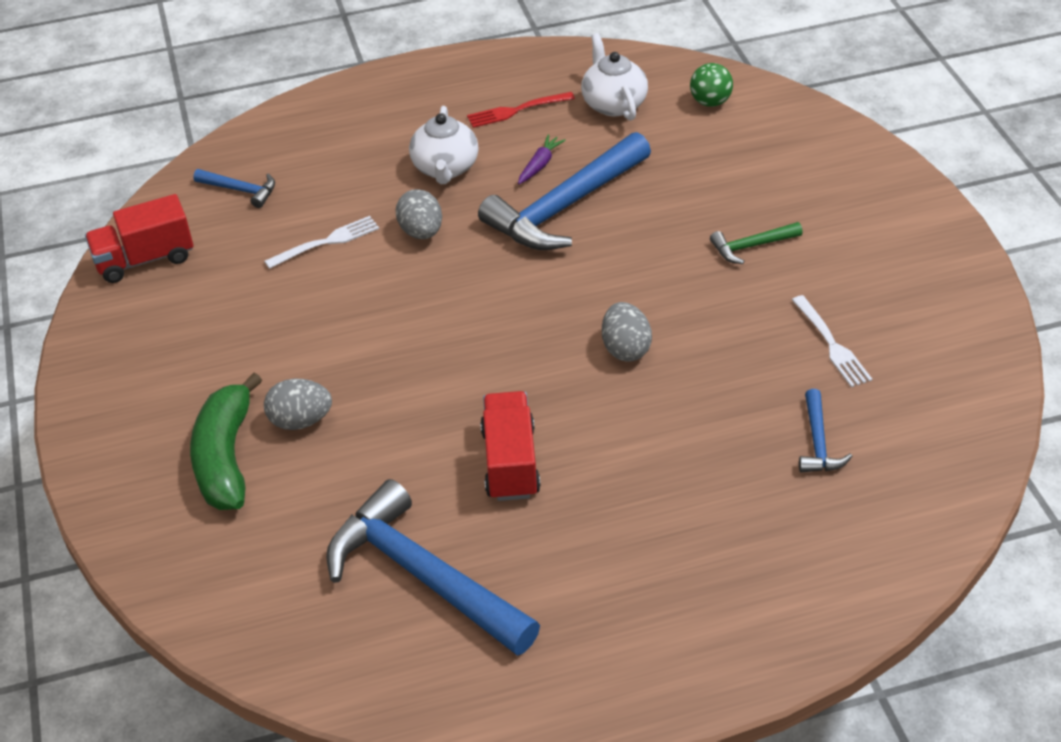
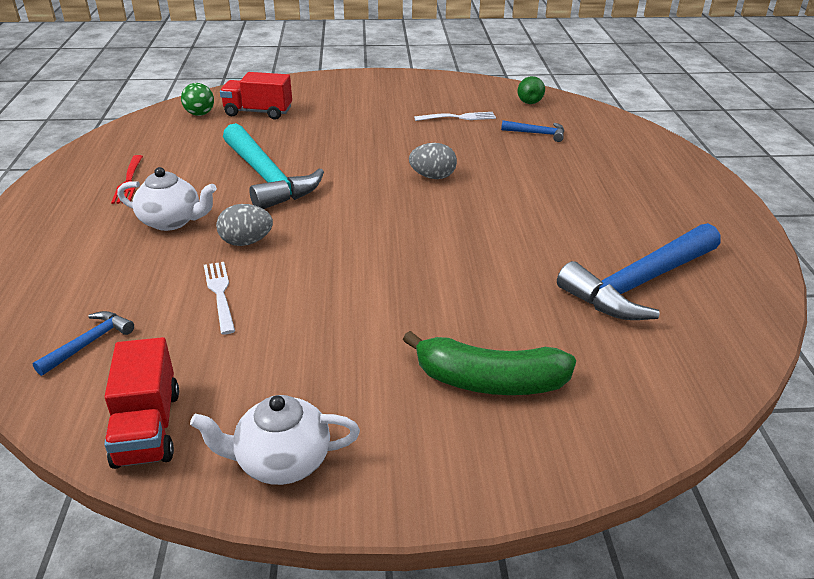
camera: 80 degrees left, 10 degrees down
(301, 421) = (455, 330): grey egg -> none
(510, 462) = (530, 233): red truck -> red truck (258, 112)
(540, 165) = (208, 181): purple carrot -> none
(565, 207) = (267, 178): blue hammer -> turquoise hammer
(613, 104) = (164, 144): white teapot -> white teapot (281, 461)
(751, 246) = (358, 124): green hammer -> none
(947, 420) = (529, 101): none -> green pear

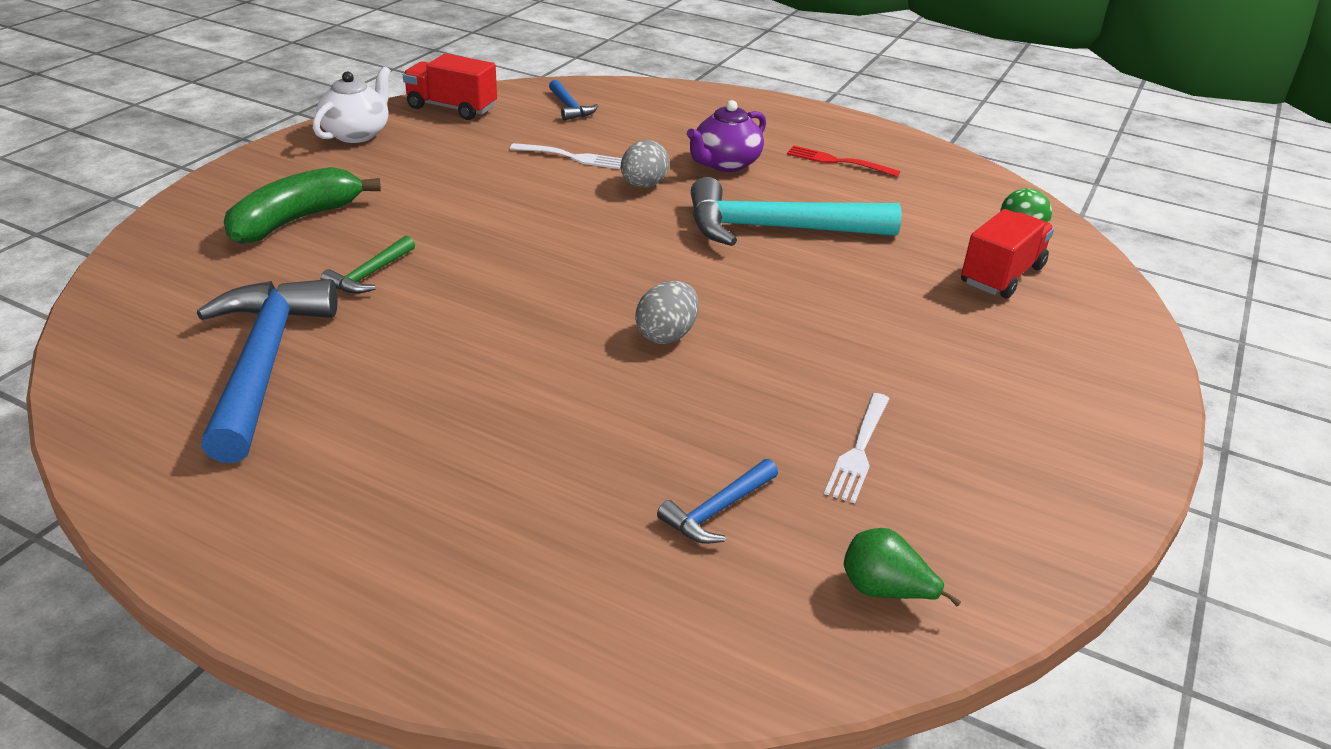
camera: 120 degrees right, 0 degrees up
(171, 221) = (725, 164): white teapot -> purple teapot
(508, 298) = (370, 275): none -> green hammer

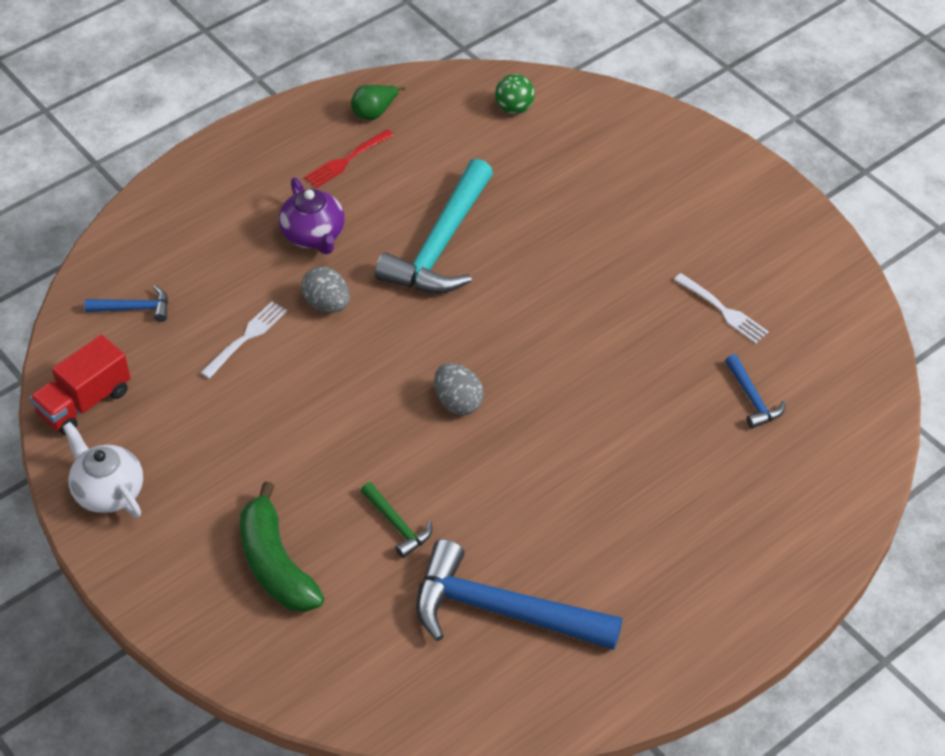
camera: 65 degrees left, 15 degrees up
(666, 335) = (561, 363): grey egg -> grey egg (458, 402)
(884, 591) = (839, 349): green pear -> green pear (374, 113)
(1001, 275) = (563, 147): red truck -> none

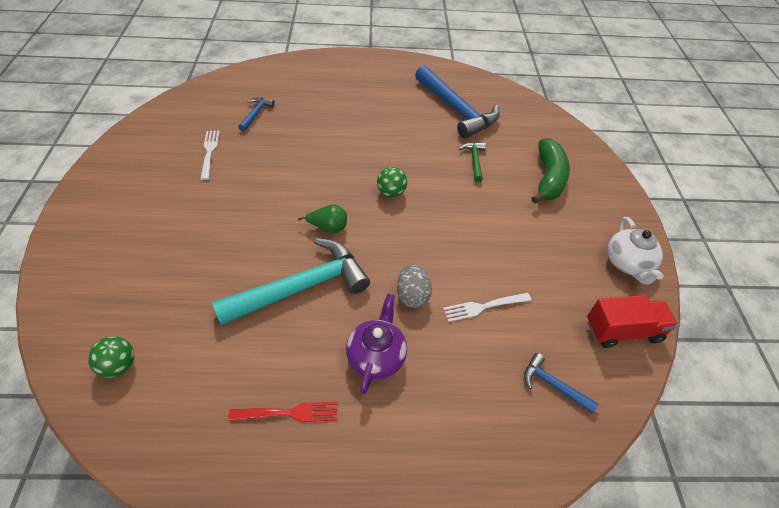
camera: 145 degrees left, 0 degrees up
(374, 113) = (216, 451): green pear -> green pear (328, 228)
(458, 402) = (391, 193): grey egg -> green ball

